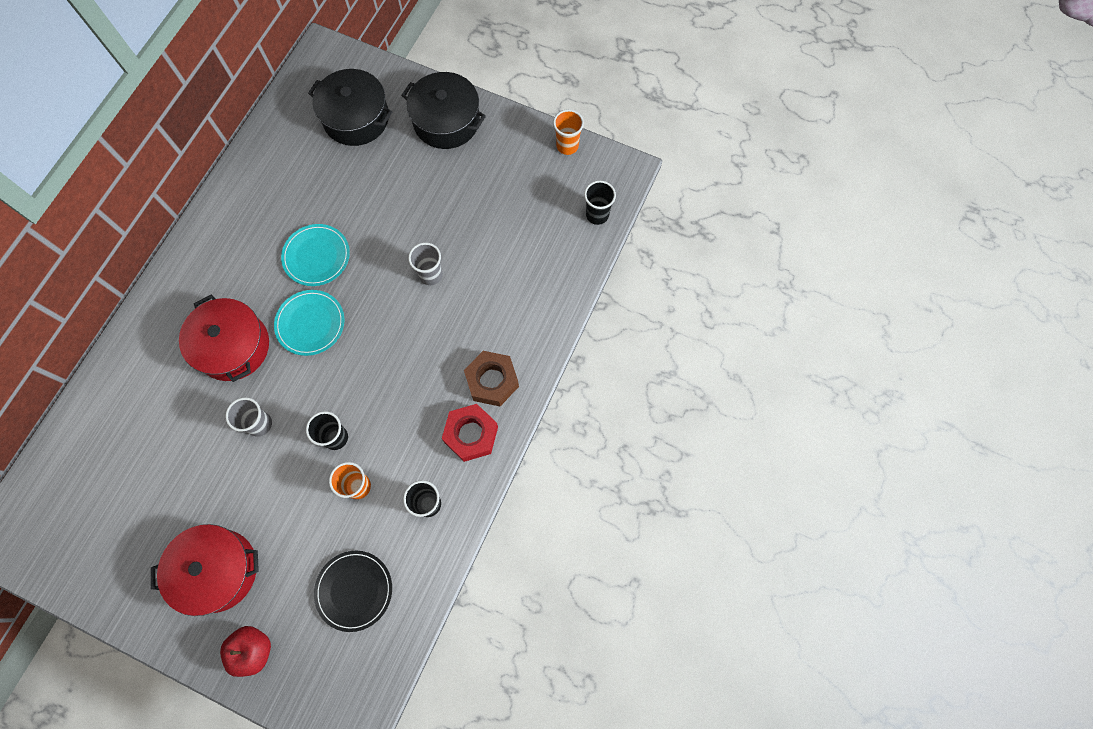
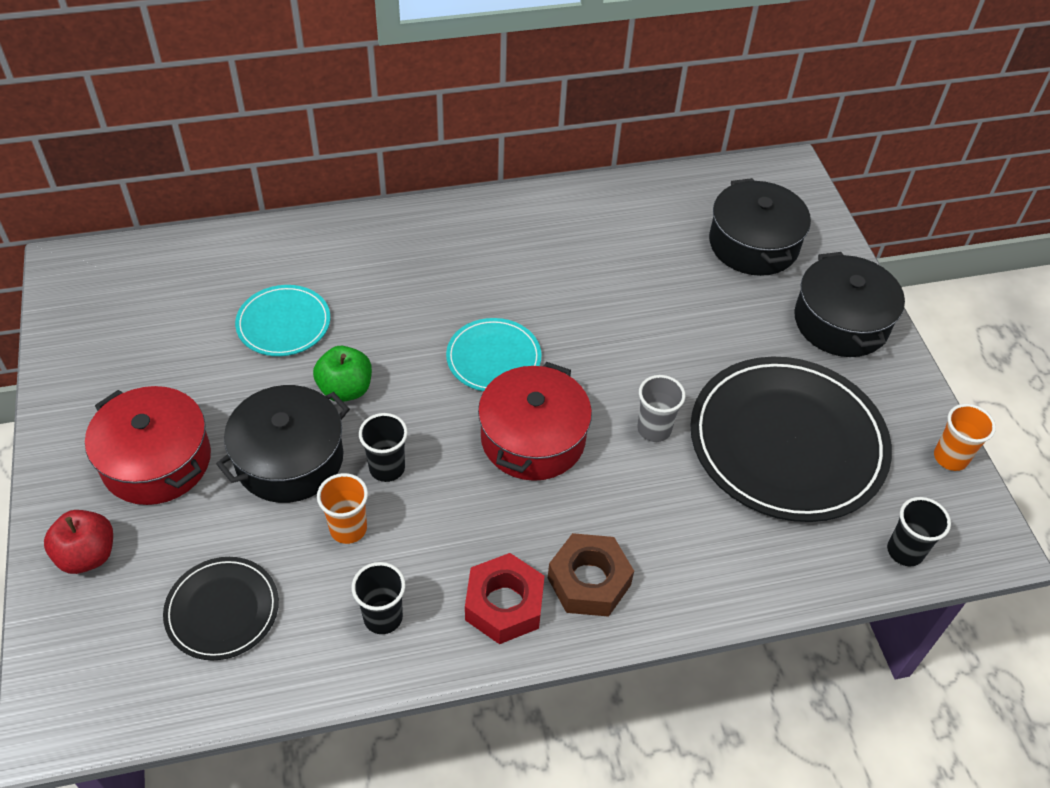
camera: 50 degrees right, 20 degrees down
(233, 346) = (409, 311): red pot -> red pot (533, 438)
(260, 424) = (345, 389): grey cup -> green apple
(283, 489) = (289, 459): none -> black pot
(316, 256) = (571, 313): turquoise plate -> turquoise plate (283, 323)
(494, 215) = (787, 442): none -> black plate

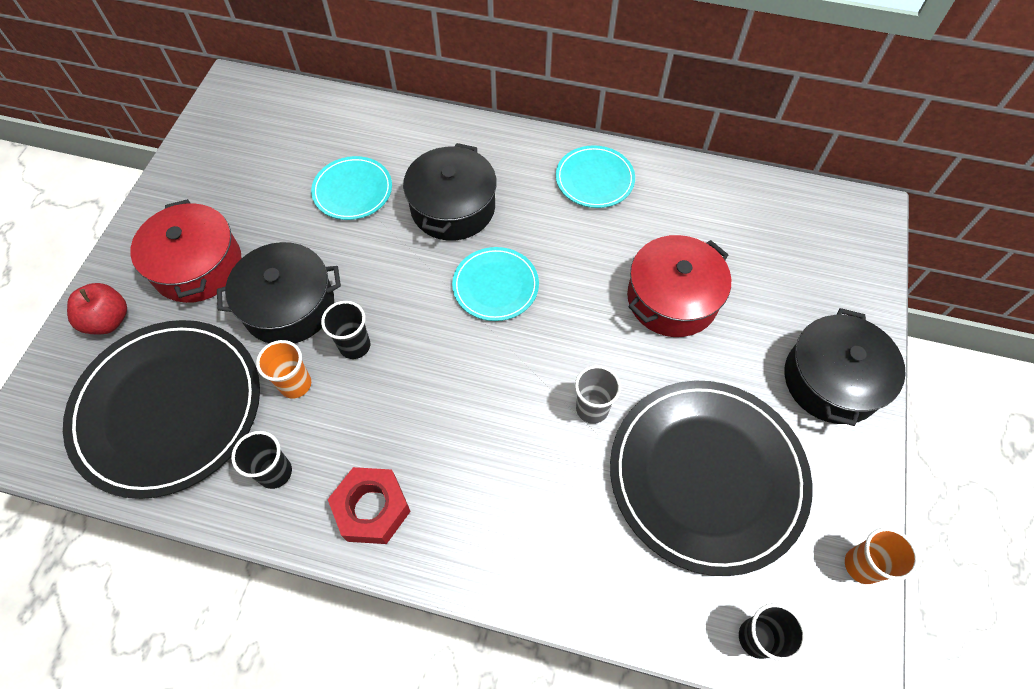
camera: 30 degrees right, 10 degrees up
(222, 610) = (168, 408): black plate -> black plate, size x2.00
(345, 389) = (364, 265): green apple -> none
(527, 227) = (594, 179): none -> turquoise plate
(533, 438) = (484, 371): red pot -> red pot (672, 298)
(589, 581) = (452, 522): brown nut -> none
(753, 244) = (790, 270): black pot -> black pot (453, 207)

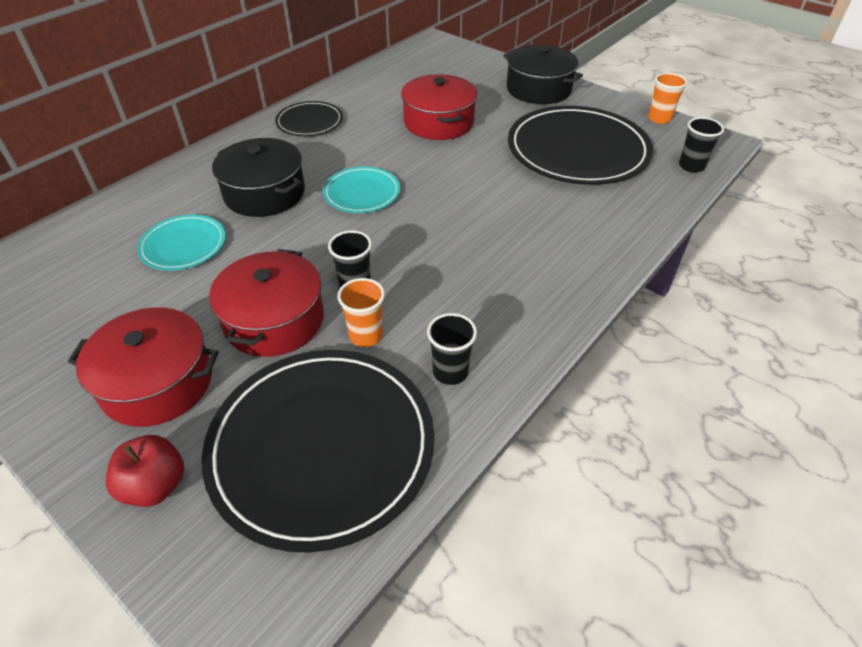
camera: 65 degrees left, 15 degrees down
(289, 306) = (274, 320): black pot -> red pot
(372, 509) = (521, 315): red nut -> none
(592, 409) = (501, 179): grey cup -> none
(594, 179) = (309, 122): turquoise plate -> black plate

